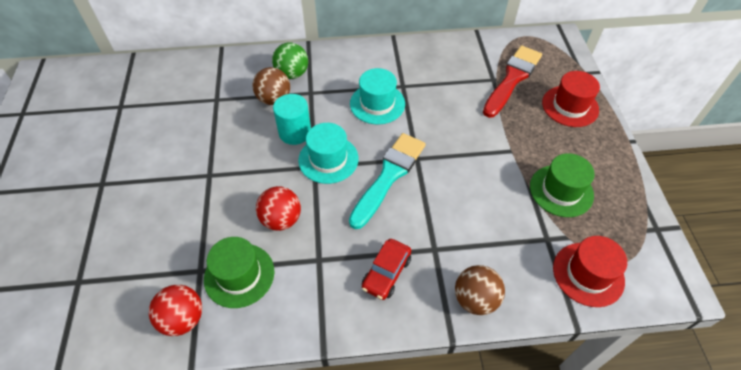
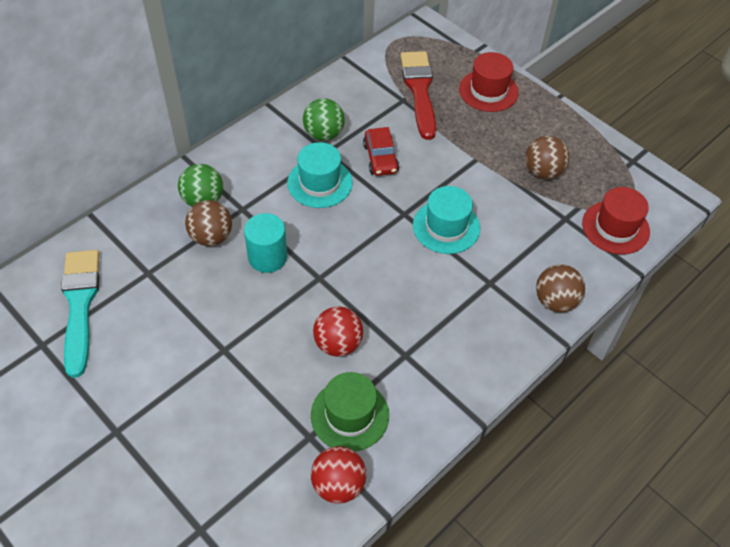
camera: 40 degrees left, 0 degrees up
(328, 159) = (326, 263): turquoise hat -> turquoise hat (446, 227)
(386, 273) = (471, 327): red car -> red car (380, 158)
(389, 176) = (395, 244): turquoise brush -> turquoise brush (80, 305)
(412, 73) = (324, 134): none -> green ball
(561, 190) = (543, 171): green hat -> brown ball

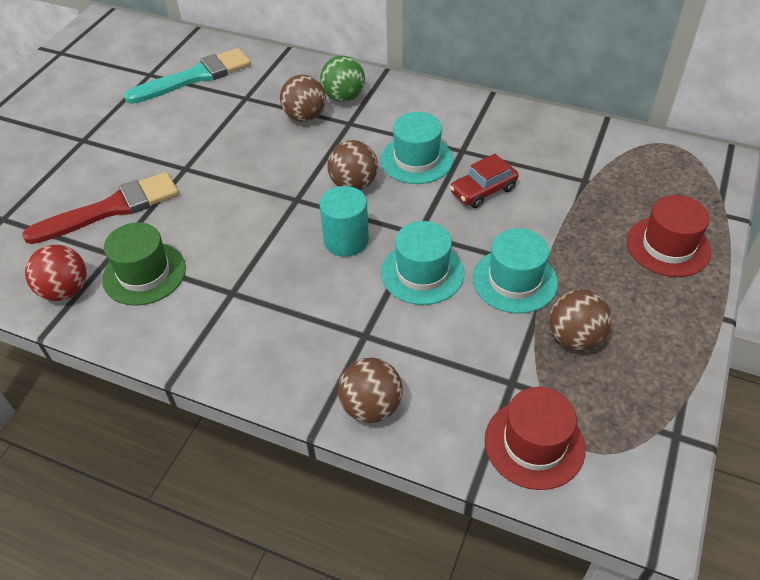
camera: 70 degrees right, 5 degrees down
(267, 257) = (302, 158): turquoise cylinder -> turquoise cylinder (346, 240)
(324, 134) = (484, 140): green ball -> none
(324, 233) = (353, 184): none -> brown ball
(338, 344) = (223, 238): red ball -> none
(419, 90) = (611, 188): red brush -> red brush (111, 209)
(479, 179) = (514, 280): none -> turquoise hat

